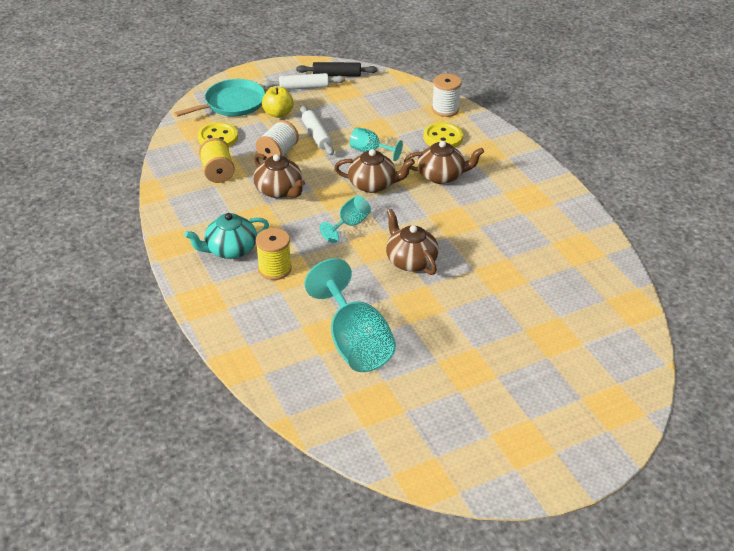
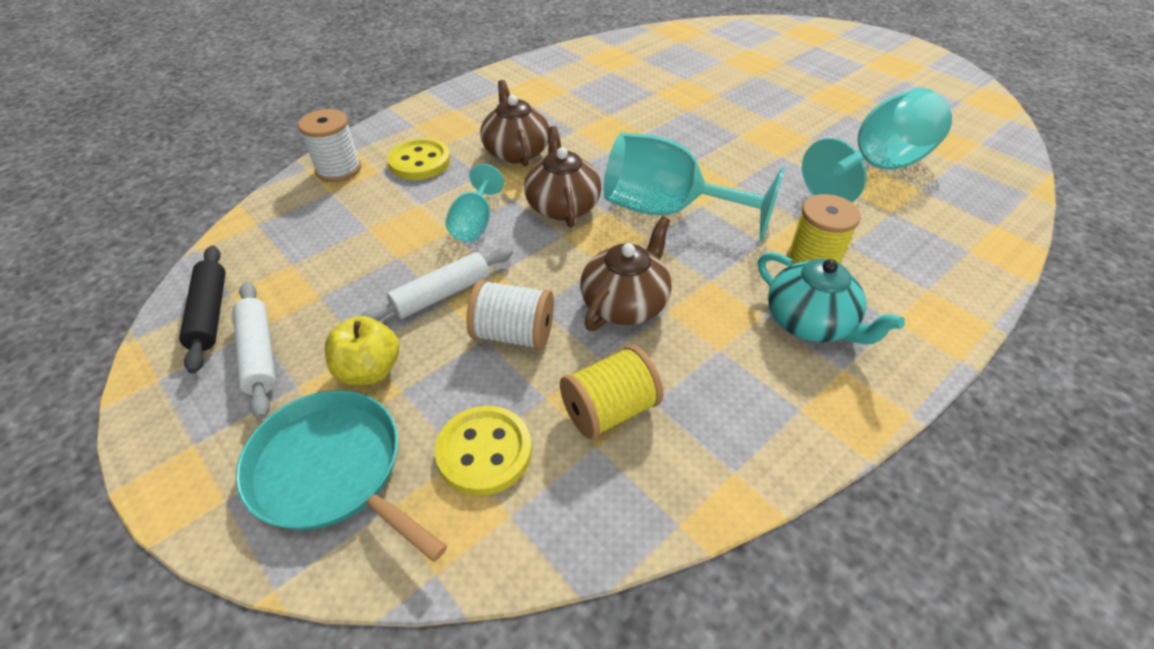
camera: 105 degrees left, 5 degrees up
(350, 224) = (667, 210): turquoise goblet -> turquoise goblet, size x1.94
(410, 260) = (706, 151): brown teapot -> none

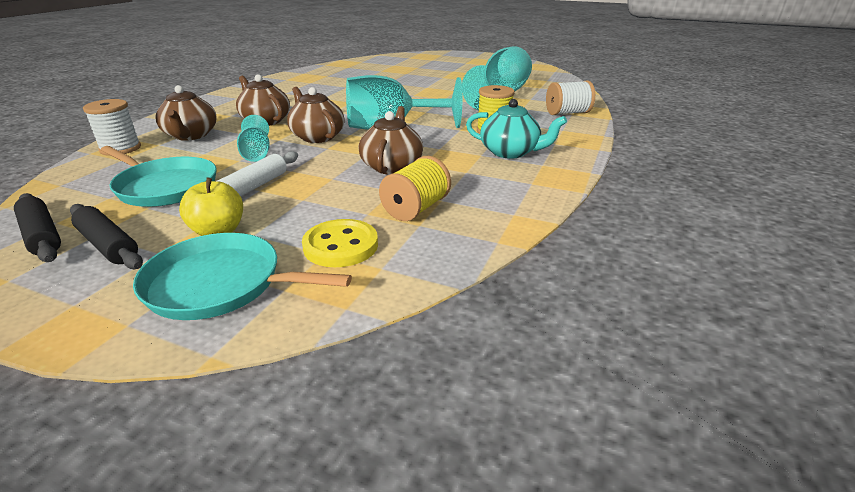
camera: 25 degrees left, 15 degrees down
(259, 354) = (108, 245): white rolling pin -> black rolling pin
(352, 261) = (165, 186): none -> turquoise pan
(420, 162) = (191, 135): yellow button -> brown teapot
(513, 334) = (323, 193): white spool -> white spool (567, 113)

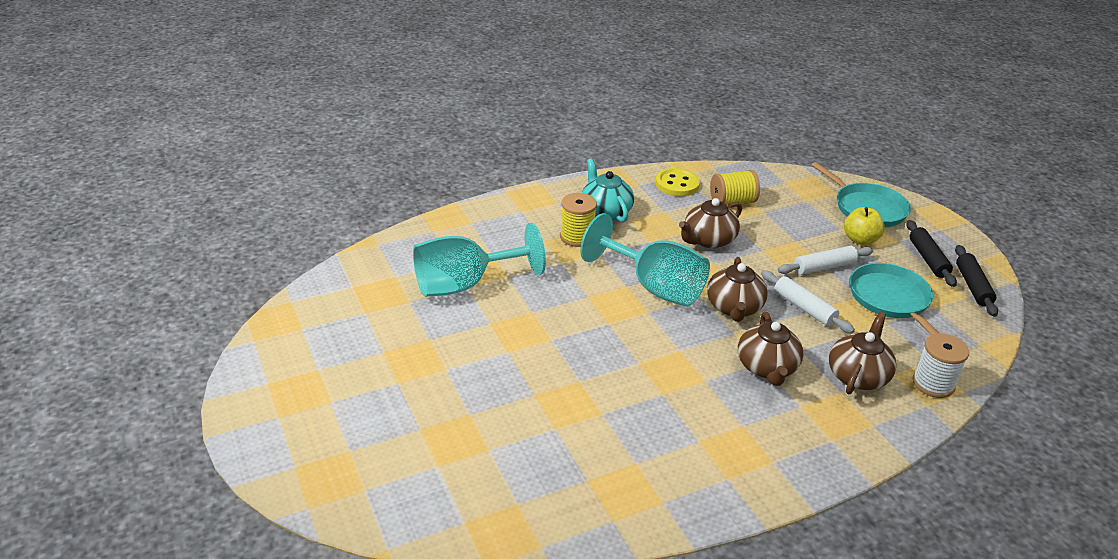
camera: 140 degrees left, 5 degrees up
(256, 154) = (804, 308): turquoise goblet -> white rolling pin
(341, 246) = (795, 200): yellow button -> yellow button (677, 184)
(567, 113) = (471, 225): white spool -> none

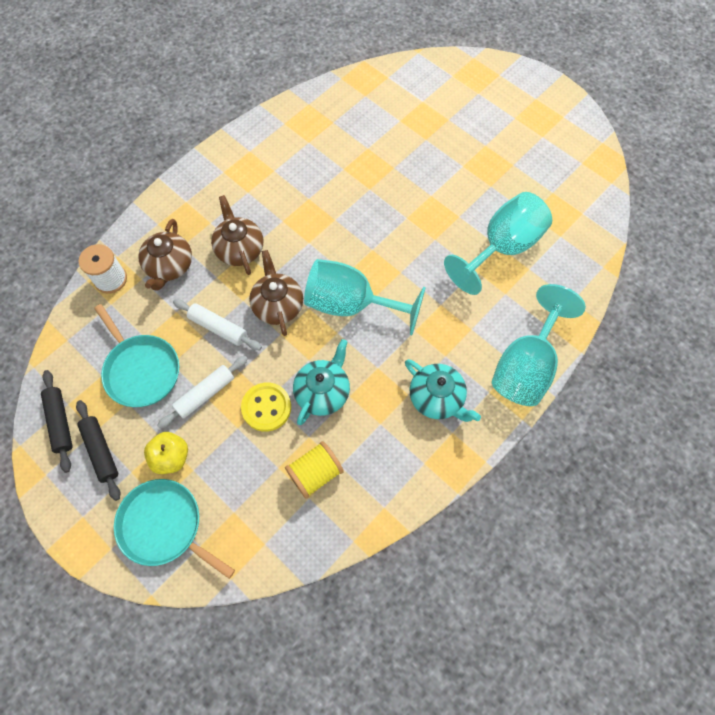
camera: 160 degrees right, 30 degrees up
(513, 207) = (525, 366): none -> turquoise goblet
(577, 237) = (445, 345): yellow spool -> none
(677, 184) = (383, 482): yellow button -> yellow button (266, 407)
(708, 240) = (323, 392): brown teapot -> turquoise teapot

